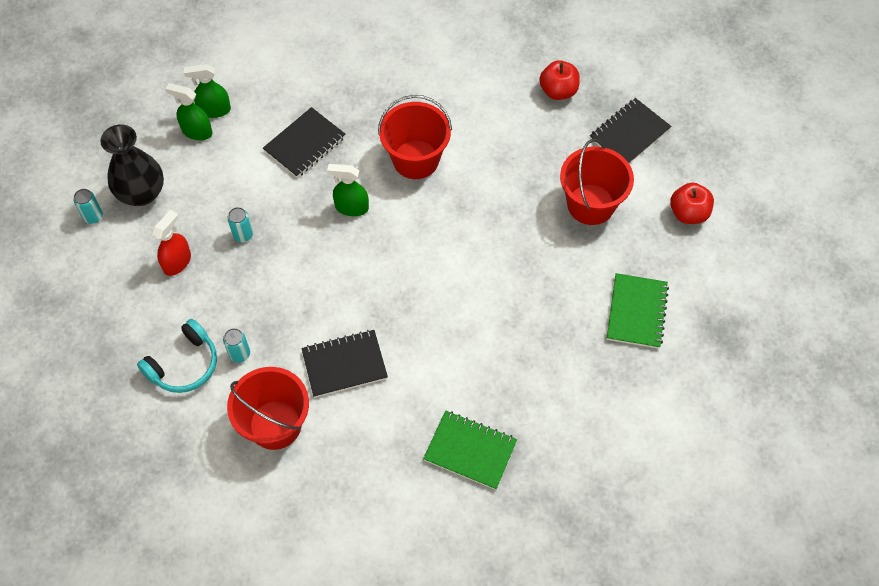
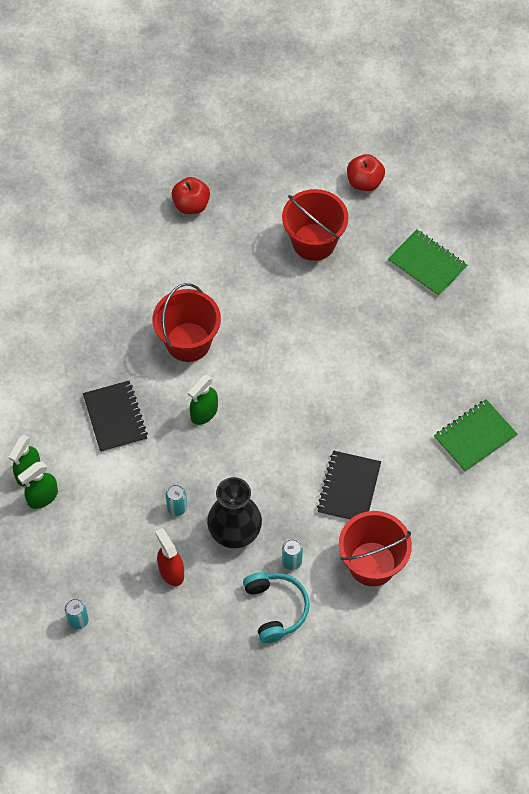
camera: 60 degrees left, 0 degrees up
(141, 193) = (79, 570): black vase -> black vase (235, 531)
(629, 134) = (266, 179): black notebook -> none

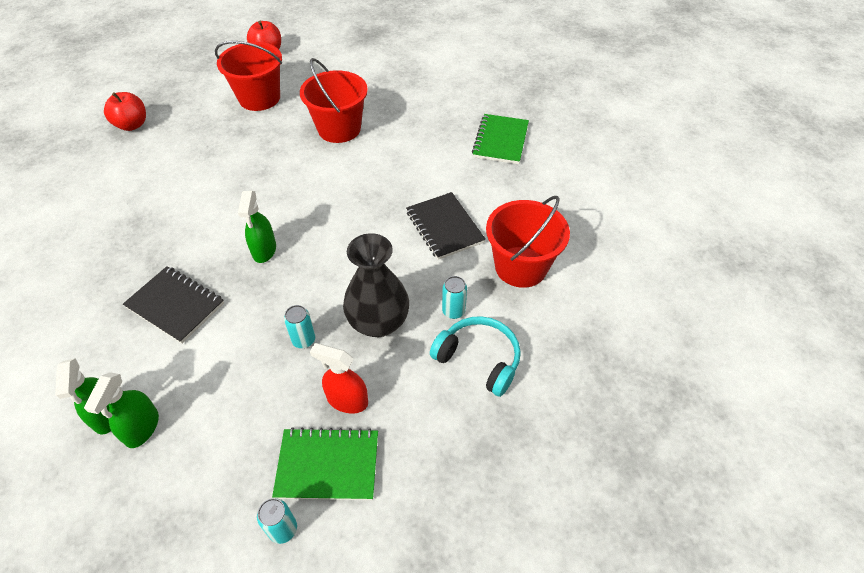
camera: 40 degrees left, 10 degrees down
(188, 342) = (204, 210): red bucket -> red bucket (339, 129)
(427, 264) = (359, 70): green notebook -> green notebook (328, 465)

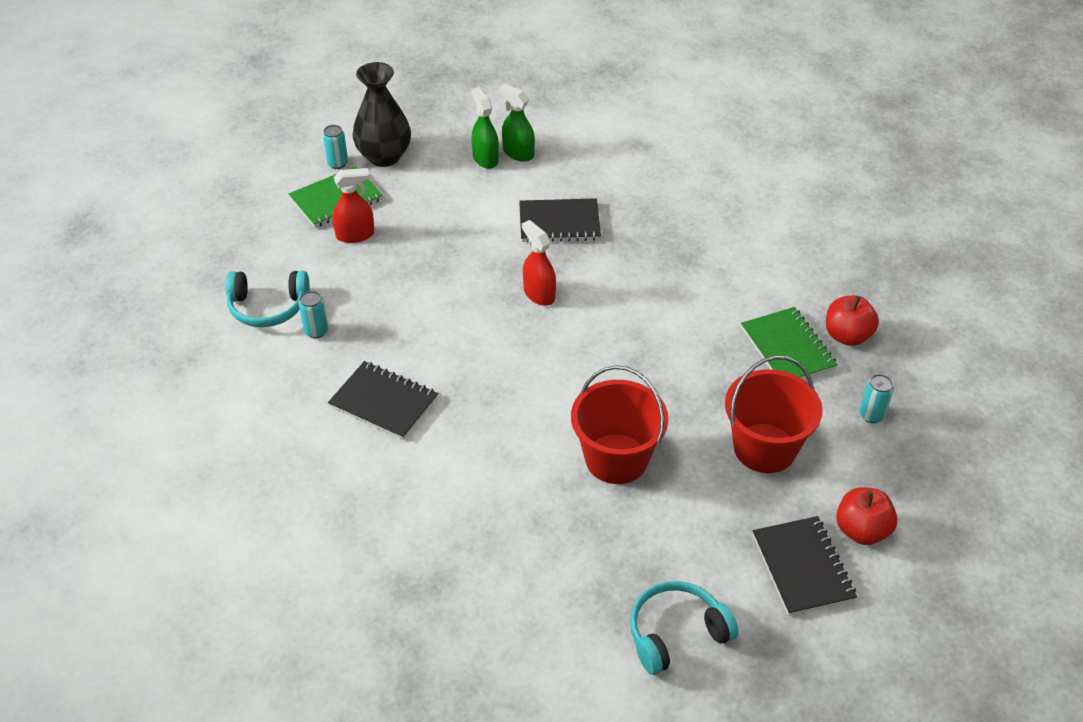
camera: 145 degrees right, 5 degrees down
(264, 250) = (539, 294): green spray bottle -> red spray bottle
(303, 340) = (427, 252): turquoise can -> turquoise can (871, 415)
(312, 52) = (802, 567): none -> black notebook
(378, 322) = (377, 291): black vase -> black vase (384, 156)
(395, 56) = (676, 633): none -> turquoise headphones
(500, 141) = (399, 554): green notebook -> green notebook (787, 348)
(520, 267) = (276, 401): red bucket -> none

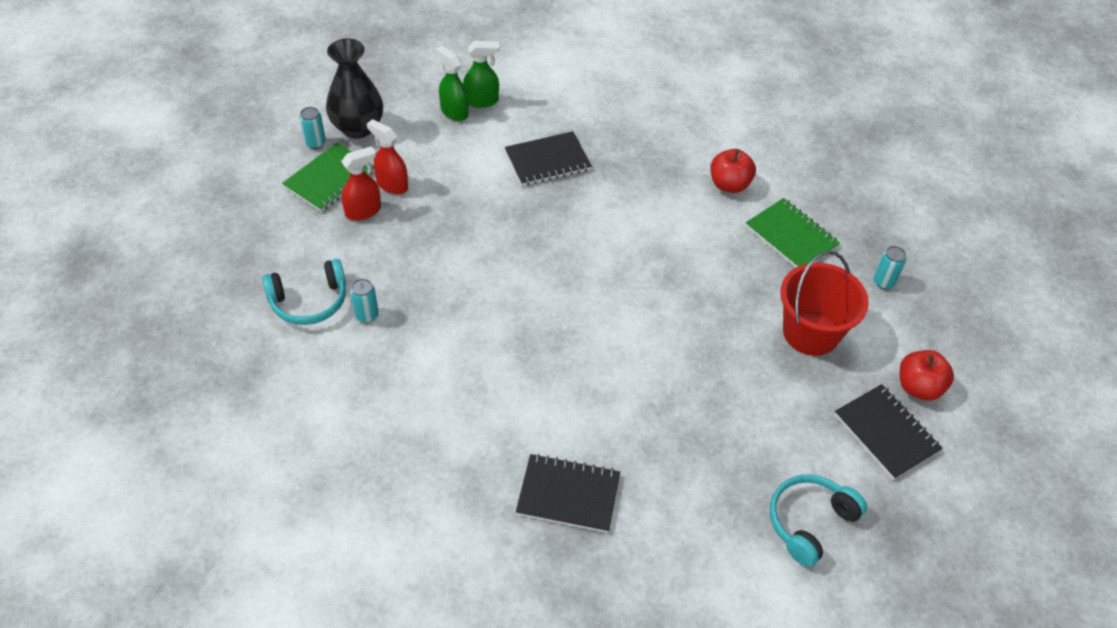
camera: 20 degrees left, 5 degrees up
(384, 402) = (461, 370): black notebook -> black notebook (568, 495)
(518, 153) = (481, 101): green spray bottle -> green spray bottle turned 150 degrees clockwise
(539, 294) = (558, 233): red spray bottle -> red spray bottle (392, 185)
(616, 459) = (691, 373): red bucket -> none
(847, 336) = (834, 214): red apple -> red apple (729, 185)

